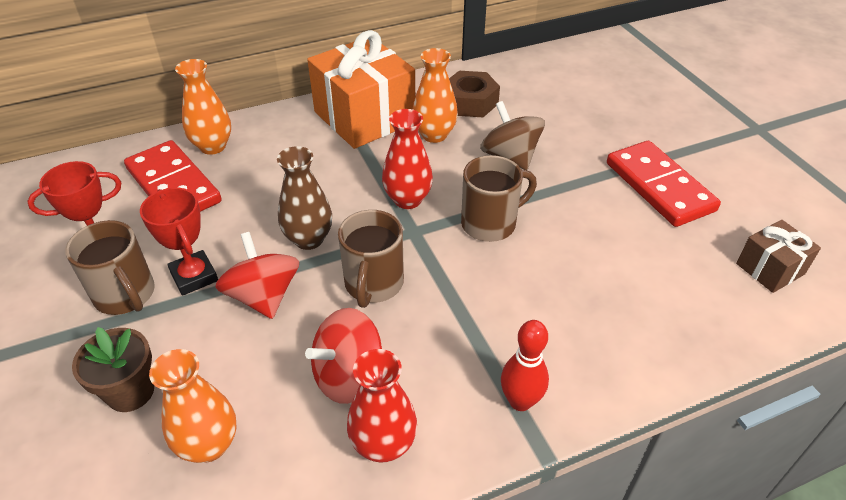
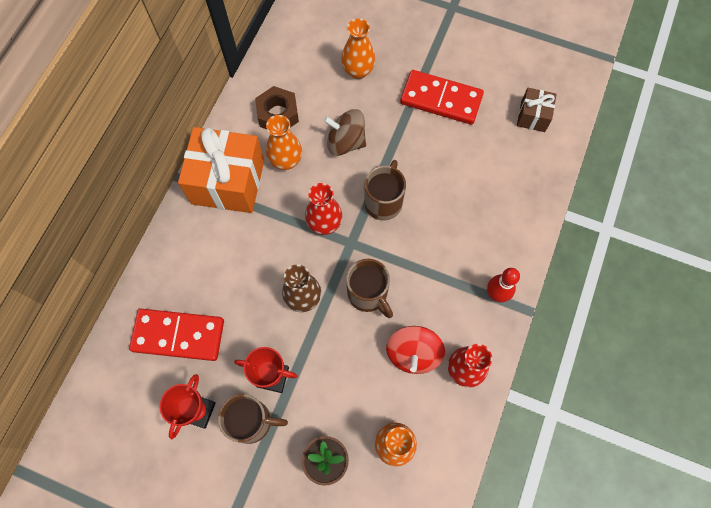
camera: 45 degrees left, 25 degrees up
(213, 146) = (162, 287): orange vase -> orange vase (358, 71)
(263, 296) = (323, 353): red spinning top -> none

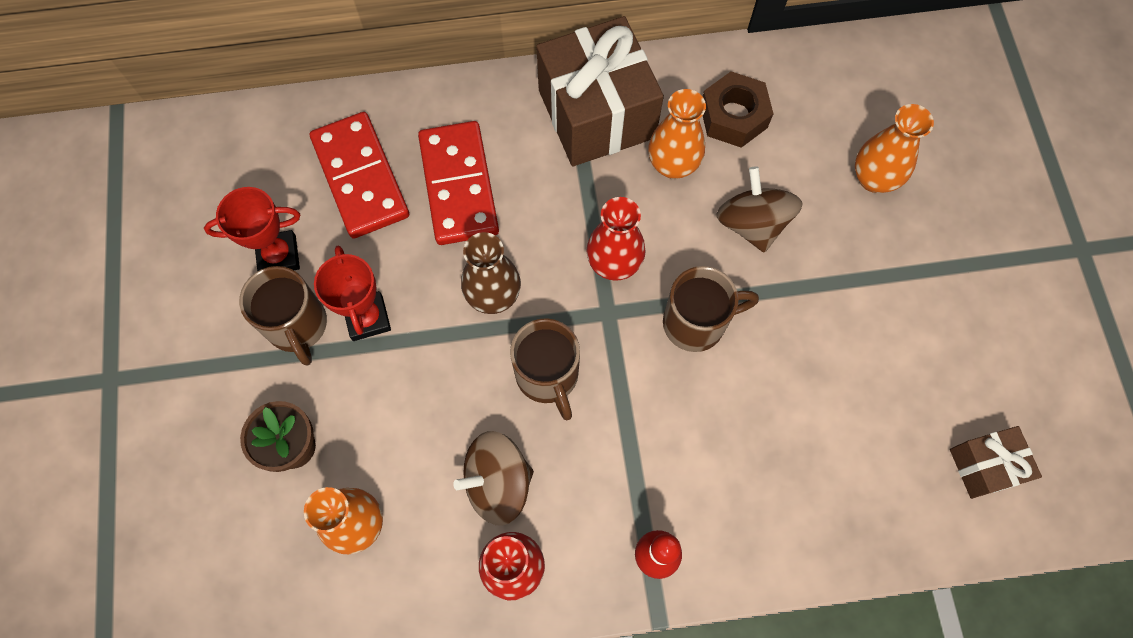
camera: 60 degrees right, 0 degrees up
(228, 182) = (596, 114): orange gift -> brown gift
(368, 294) = (547, 376): brown mug -> brown mug turned 45 degrees counterclockwise
(413, 354) = (498, 483): red spinning top -> brown spinning top
(441, 99) = (913, 315): red domino -> red domino (459, 185)

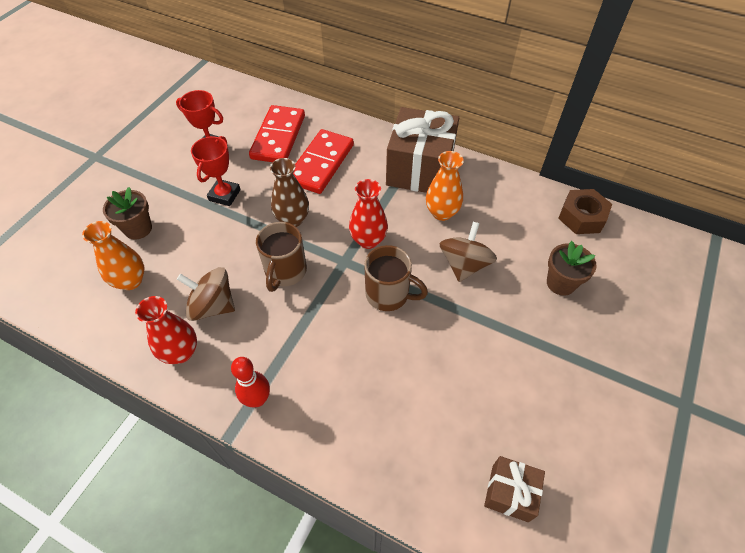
camera: 35 degrees right, 15 degrees down
(297, 326) = (191, 180): brown mug -> none
(733, 116) = (497, 208): brown nut -> brown nut (582, 217)
(874, 179) = (561, 283): orange vase -> brown flower pot

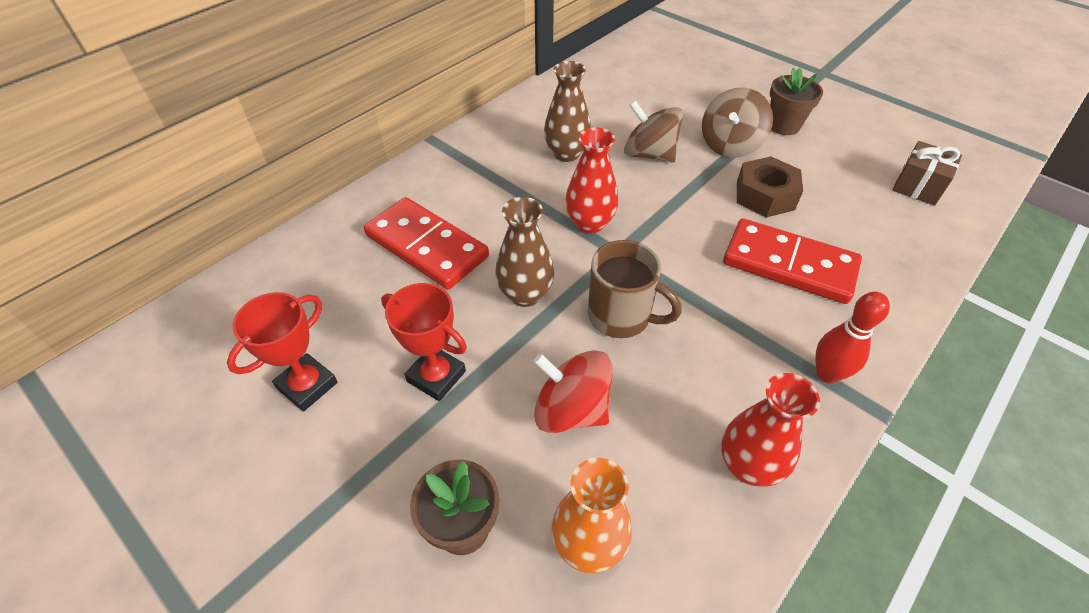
camera: 75 degrees left, 5 degrees down
(210, 259) = (571, 410): none -> red spinning top
(212, 306) = (666, 414): brown spinning top -> brown spinning top (730, 145)
(278, 137) = (337, 288): red domino -> red domino (789, 265)
(389, 294) = (680, 221): brown mug -> none
(420, 169) = (486, 155): brown gift -> none
(442, 213) = (566, 154): orange vase -> brown vase
(561, 283) = (688, 99): brown flower pot -> brown flower pot (783, 125)
(582, 217) = (607, 65): brown nut -> brown nut (765, 195)

